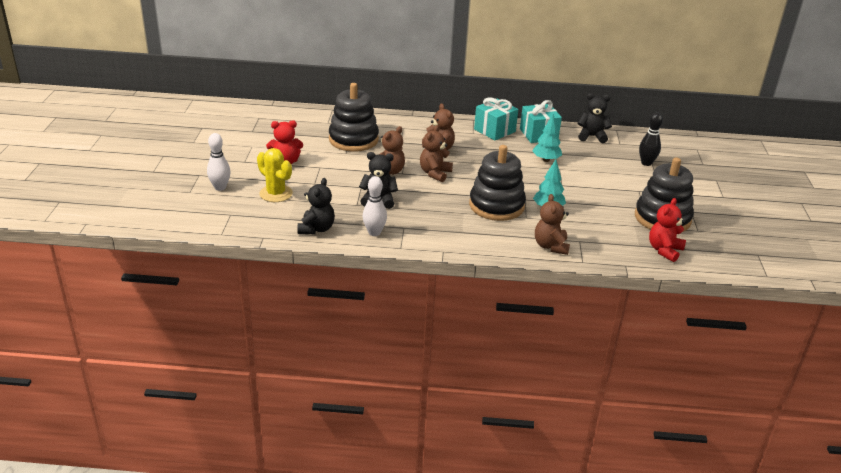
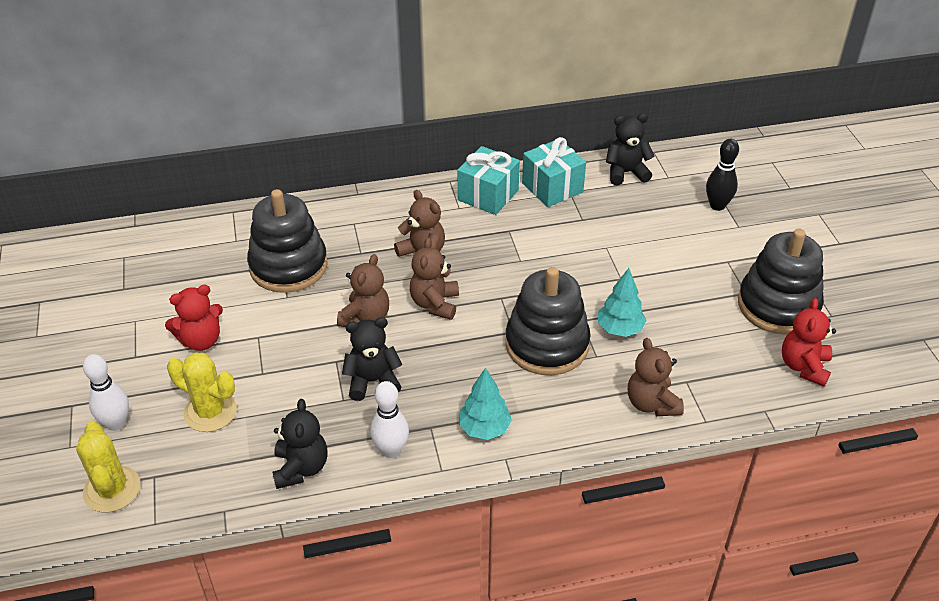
camera: 15 degrees left, 10 degrees up
(204, 215) = (112, 489): none -> yellow cactus
(546, 160) = (581, 235): turquoise tree -> turquoise tree (484, 428)

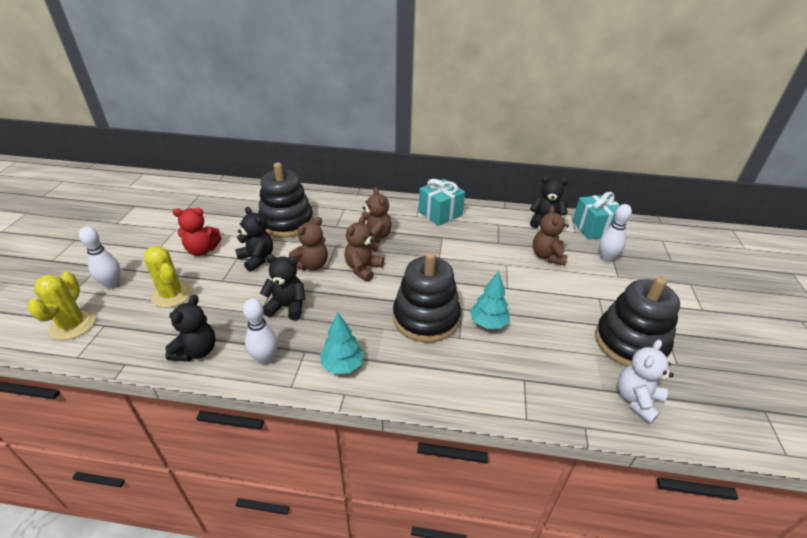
camera: 20 degrees right, 5 degrees down
(287, 330) = (257, 259): none -> black teddy bear
(552, 188) = (487, 219): turquoise gift -> turquoise gift (594, 228)
(651, 403) = (486, 388): brown teddy bear -> brown teddy bear (547, 256)
(717, 205) = (606, 258): black bowling pin -> white bowling pin
(804, 367) = (636, 400): red teddy bear -> white teddy bear

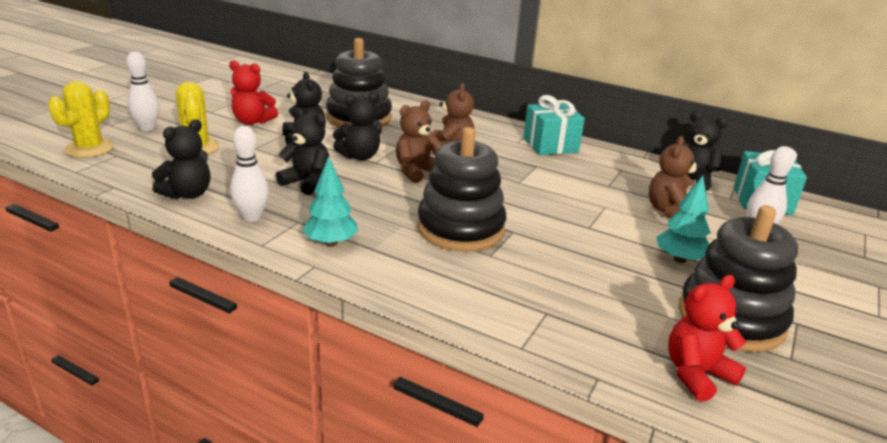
camera: 20 degrees right, 10 degrees down
(311, 265) = (360, 156): brown teddy bear -> black teddy bear
(488, 323) = (537, 251): turquoise tree -> turquoise tree (679, 259)
(636, 400) = (696, 374): white teddy bear -> red teddy bear

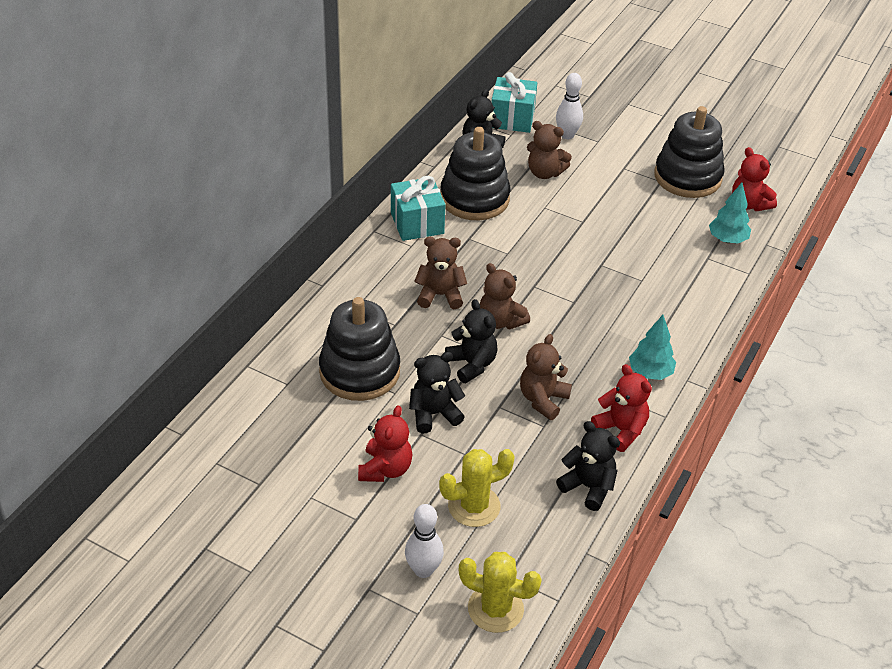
camera: 90 degrees left, 15 degrees up
(252, 217) = (621, 430): white bowling pin -> red teddy bear
(307, 183) = (543, 400): black teddy bear -> brown teddy bear
(460, 228) = (605, 294): black stacking toy -> black stacking toy (474, 198)
(679, 259) = (619, 183): turquoise tree -> turquoise tree (727, 240)

